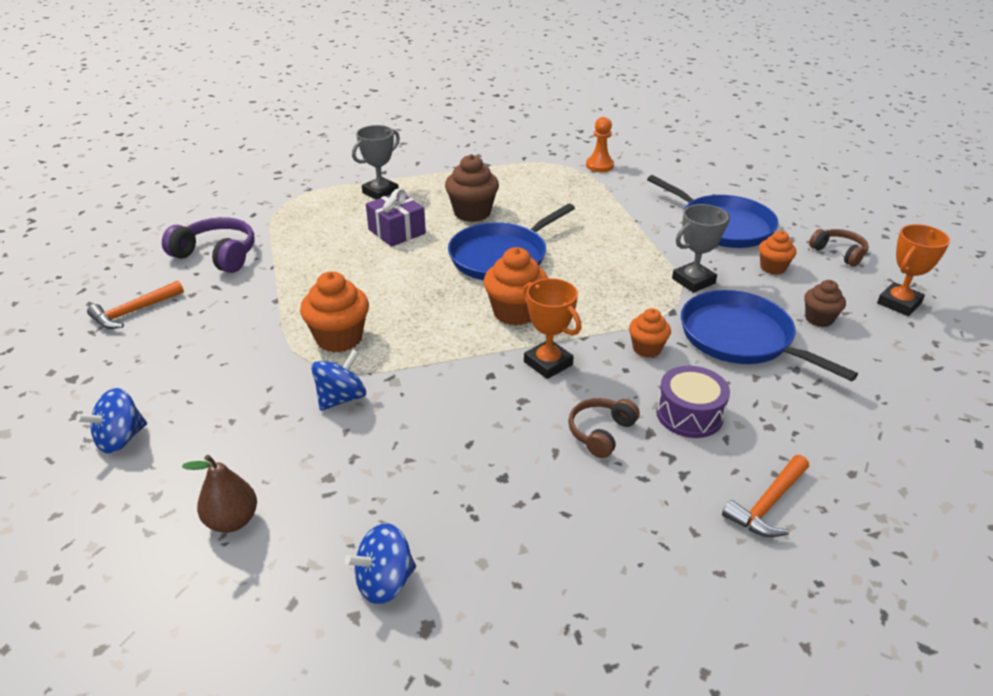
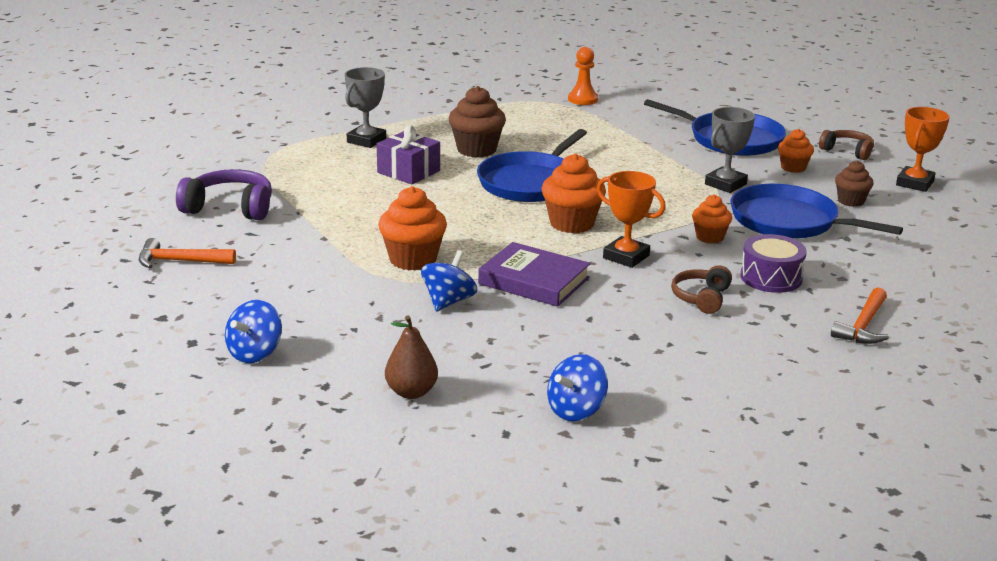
camera: 15 degrees left, 10 degrees down
(134, 312) = (180, 261): orange hammer -> orange hammer turned 60 degrees clockwise
(439, 382) = (534, 281): none -> purple book

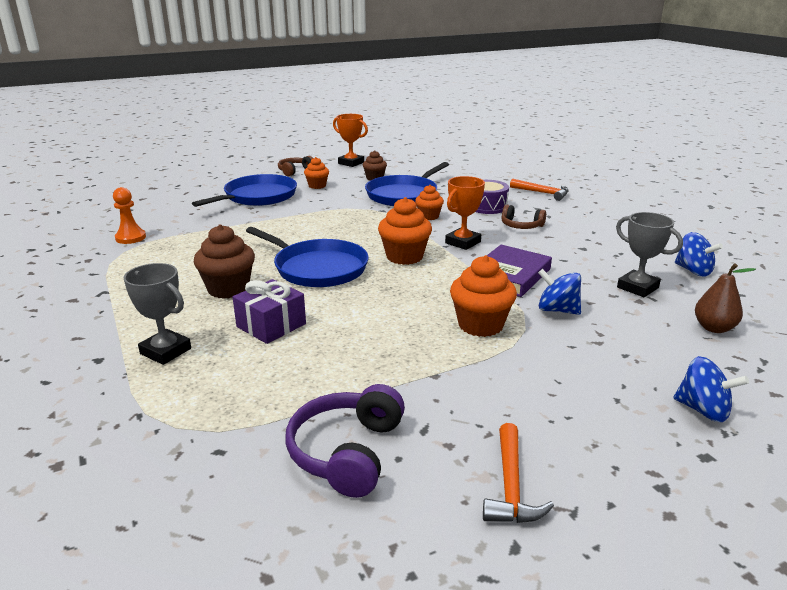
camera: 85 degrees left, 0 degrees up
(725, 184) = (340, 205): grey trophy -> grey trophy (637, 287)

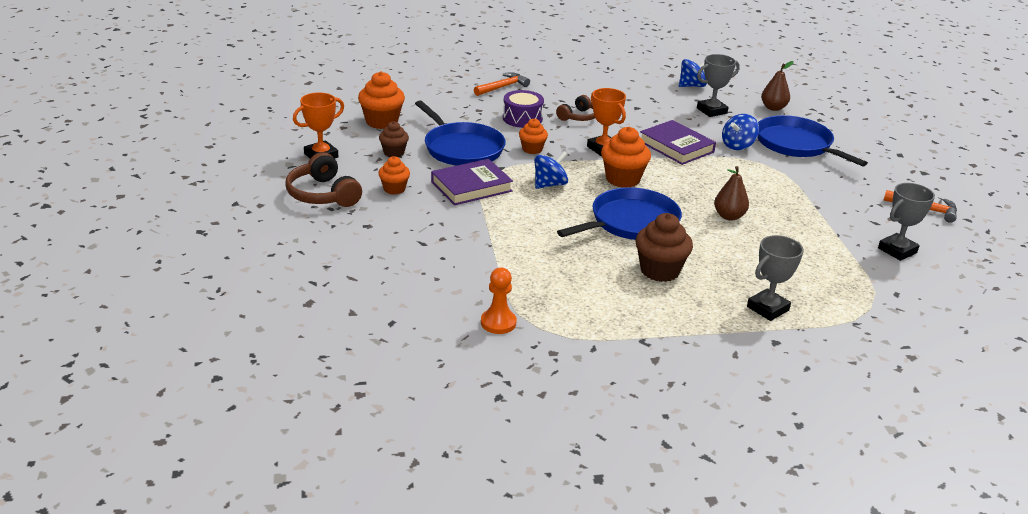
camera: 75 degrees left, 5 degrees up
(257, 197) = (407, 230): blue pan -> blue pan (796, 144)
(271, 325) = (734, 257): purple gift -> none
(295, 171) = (322, 194): brown headphones -> brown headphones, size x1.57
(340, 205) = (471, 186): none -> purple book
(347, 452) = (897, 250): purple headphones -> grey trophy
(364, 316) = (729, 216): none -> brown pear
(480, 325) = (753, 176): orange cupcake -> orange cupcake (382, 122)
(703, 410) = (860, 141): blue spinning top -> blue spinning top (549, 184)

